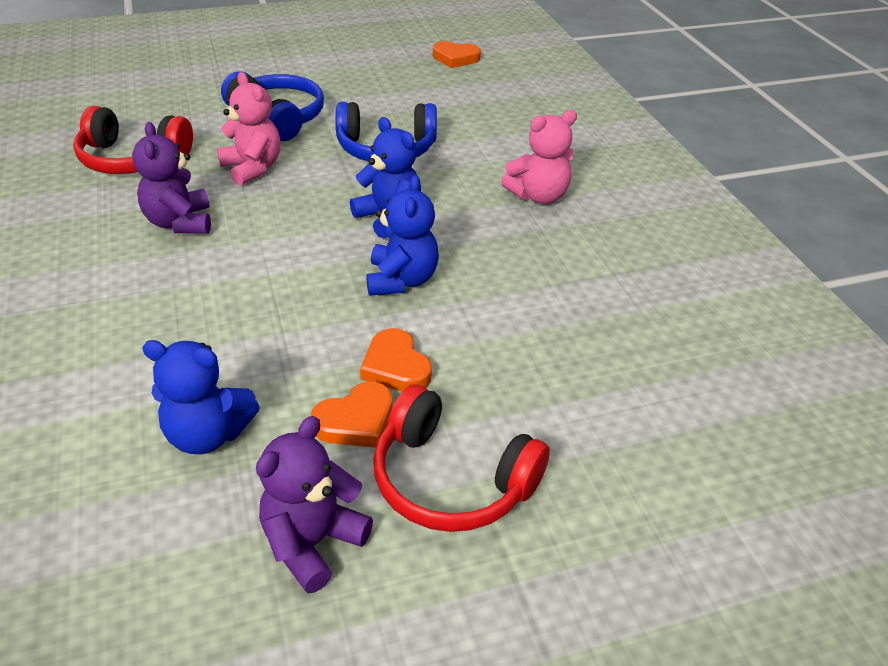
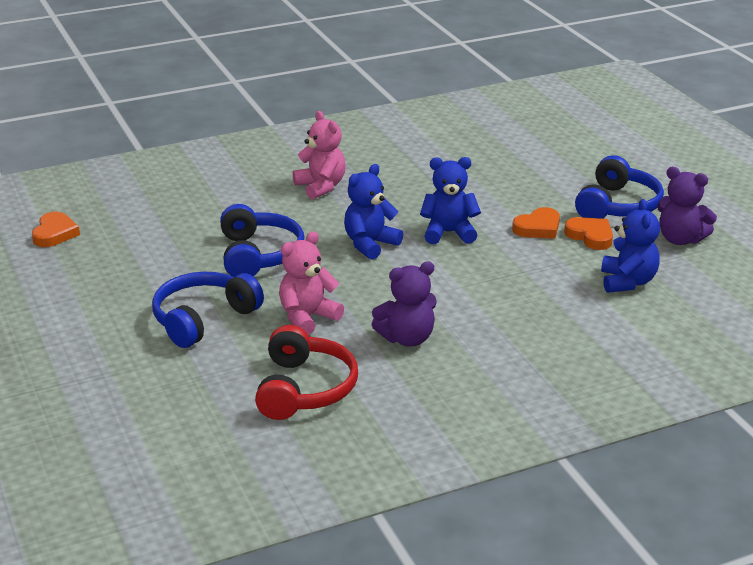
camera: 95 degrees left, 10 degrees down
(451, 480) = (617, 206): red headphones -> blue headphones

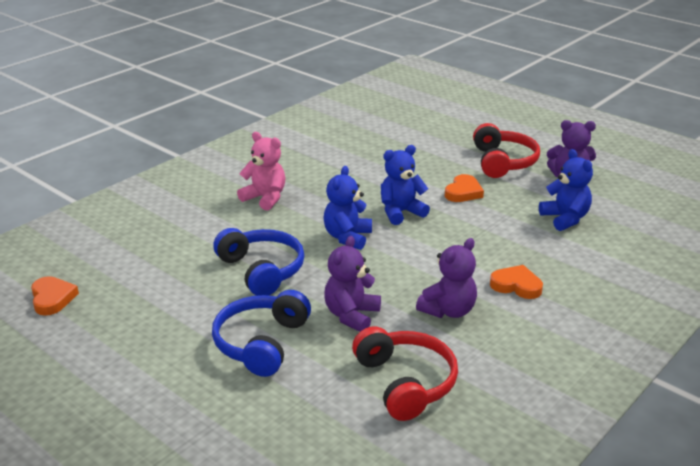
camera: 25 degrees left, 0 degrees up
(307, 317) = (351, 315): pink teddy bear -> purple teddy bear
(590, 236) = (506, 190): orange heart -> orange heart (516, 285)
(617, 206) = (503, 162): blue headphones -> red headphones

